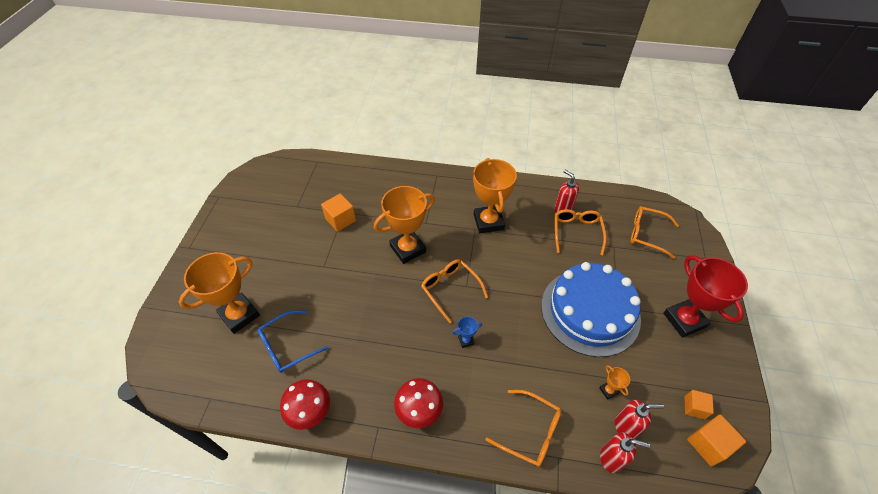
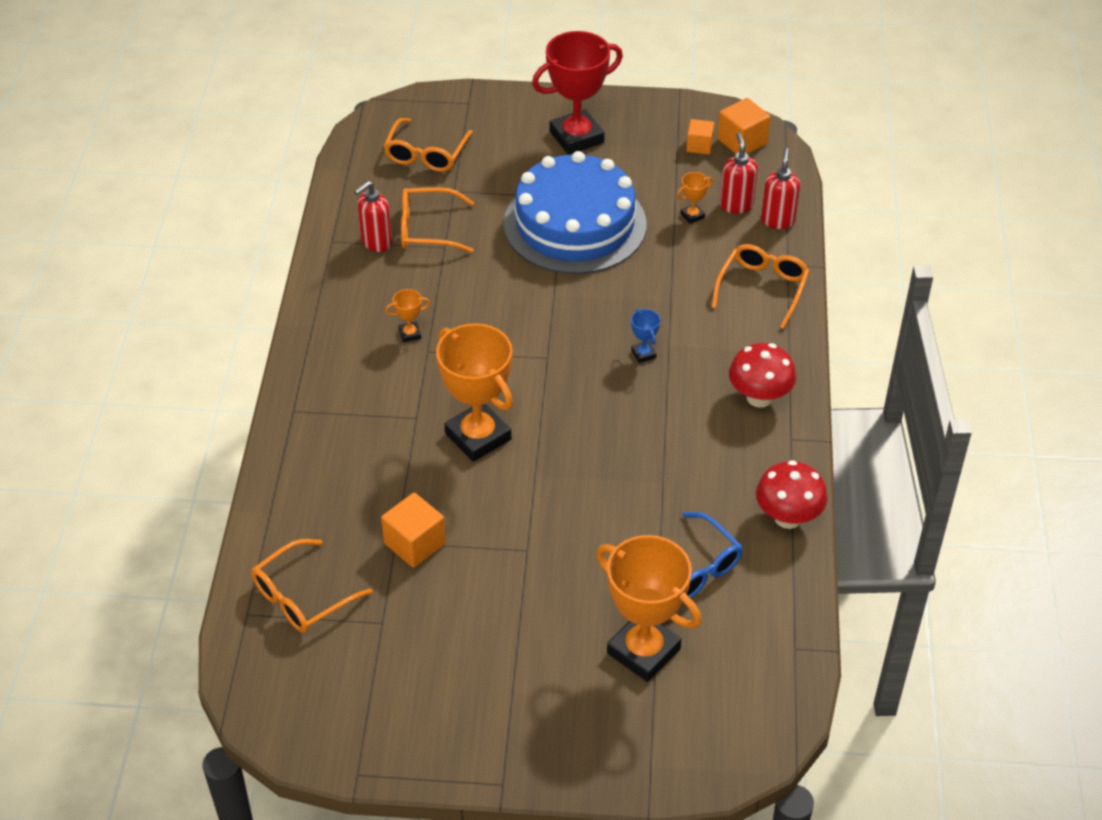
camera: 95 degrees left, 5 degrees down
(450, 289) = (556, 376): orange glasses -> orange glasses (303, 596)
(488, 222) = (410, 334): orange trophy -> orange trophy, size x0.41

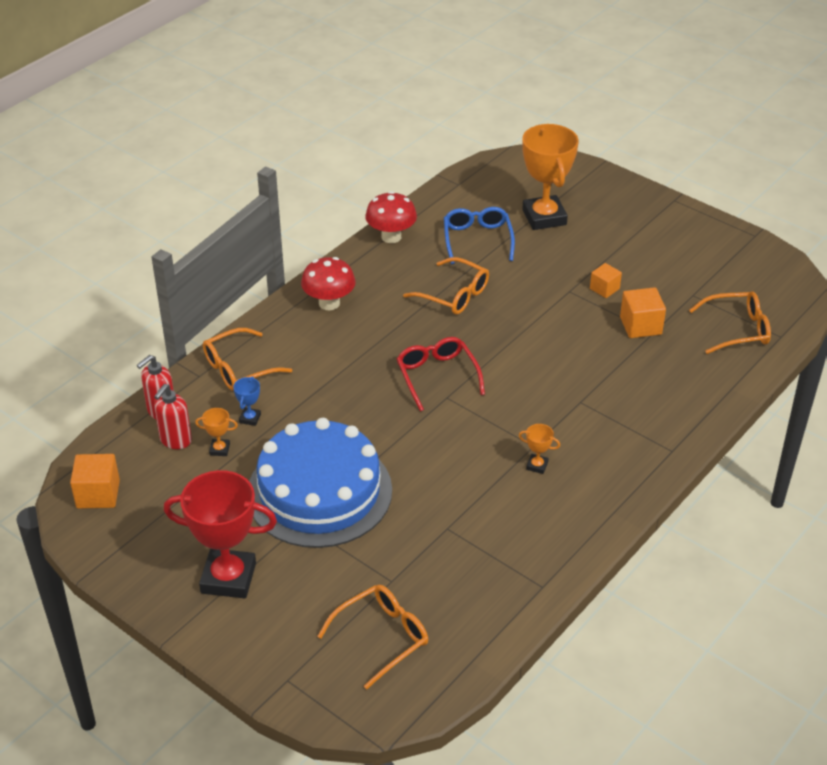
camera: 145 degrees left, 5 degrees down
(376, 242) = (503, 564): red soap dispenser -> none
(428, 229) = (447, 553): orange glasses -> orange glasses (453, 294)
(478, 436) = (545, 368): orange trophy -> none
(575, 373) = (437, 376): none -> red glasses
(643, 354) = (375, 366): blue trophy -> blue trophy (250, 418)
(699, 146) = (137, 509): orange cube -> orange cube (604, 289)

